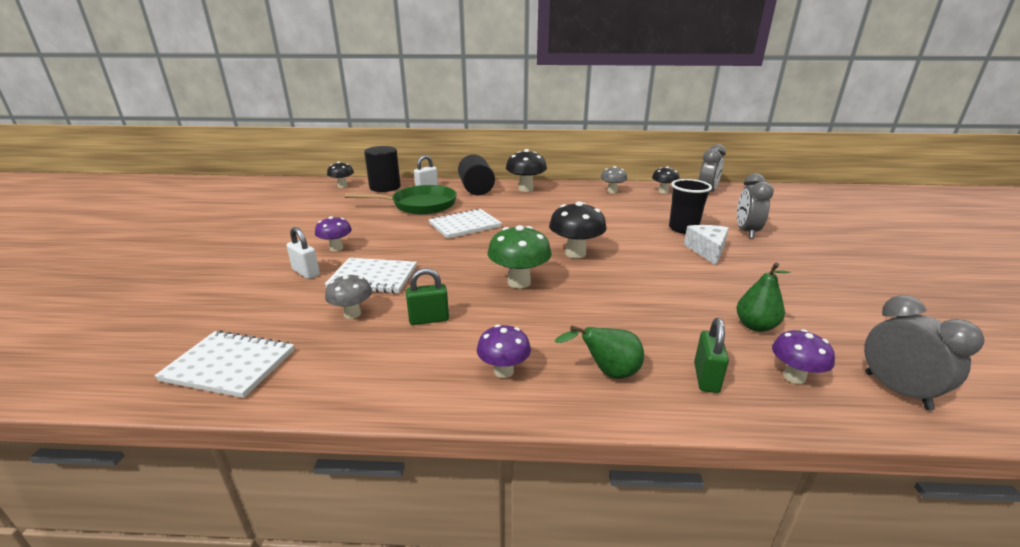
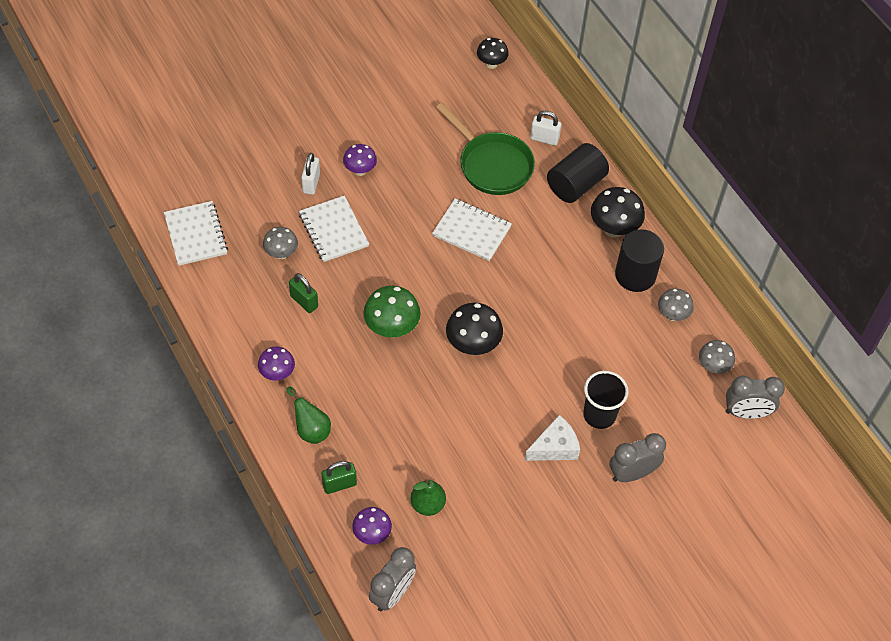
camera: 55 degrees right, 30 degrees up
(385, 187) = (517, 102): black cylinder -> black cylinder (635, 275)
(663, 191) = (713, 367): black mushroom -> grey mushroom

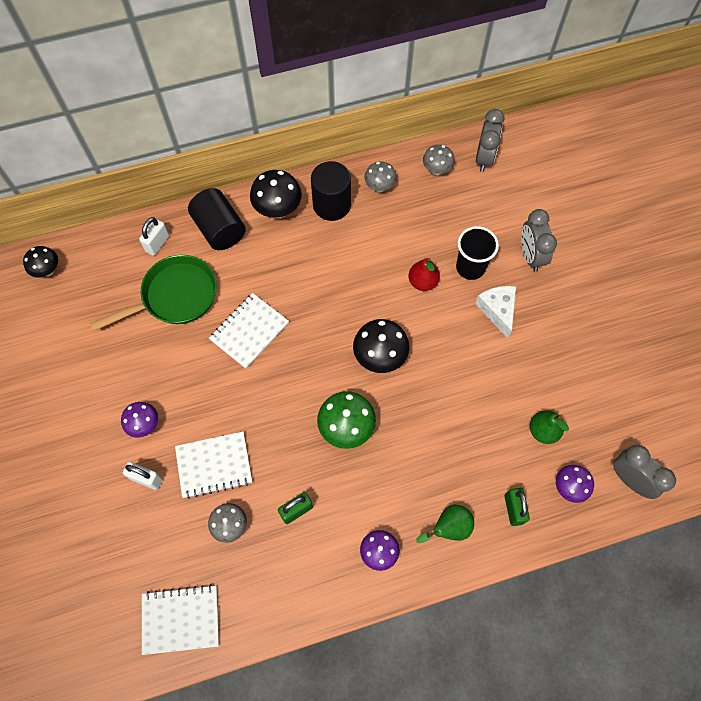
camera: 75 degrees left, 10 degrees up
(568, 372) = (422, 282): none -> red pear

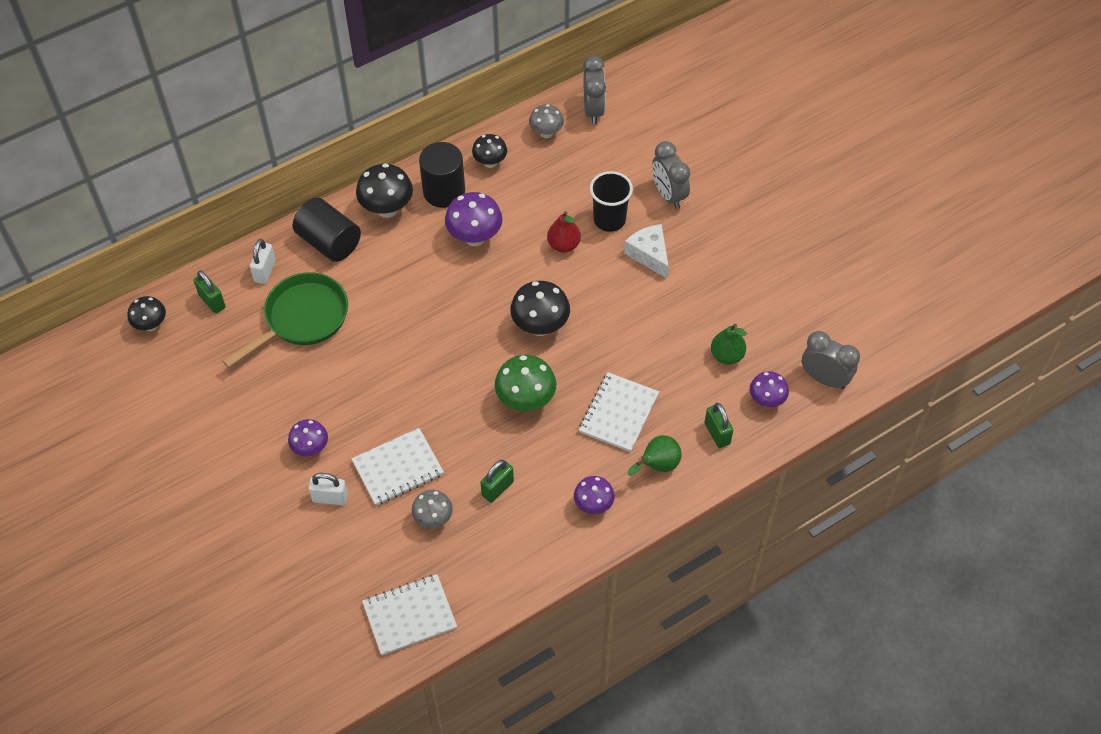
camera: 15 degrees left, 10 degrees down
(105, 261) = (212, 301): none -> green padlock
(249, 331) = (394, 334): white notebook -> white notebook (618, 413)
(346, 255) = (475, 237): none -> purple mushroom
(379, 187) = (490, 162): grey mushroom -> black mushroom

